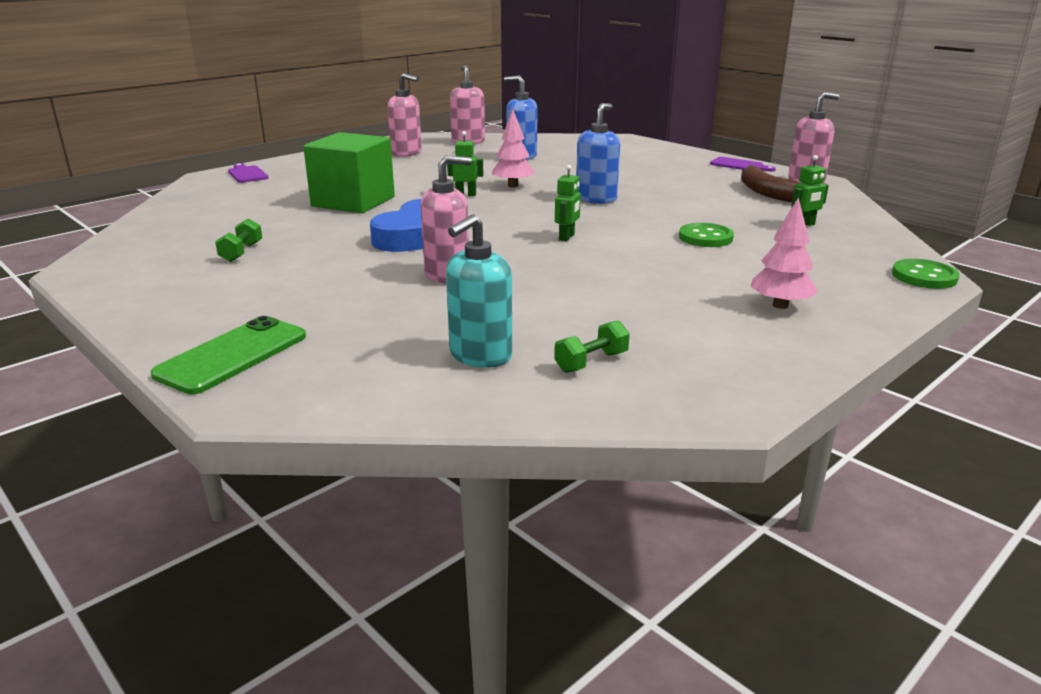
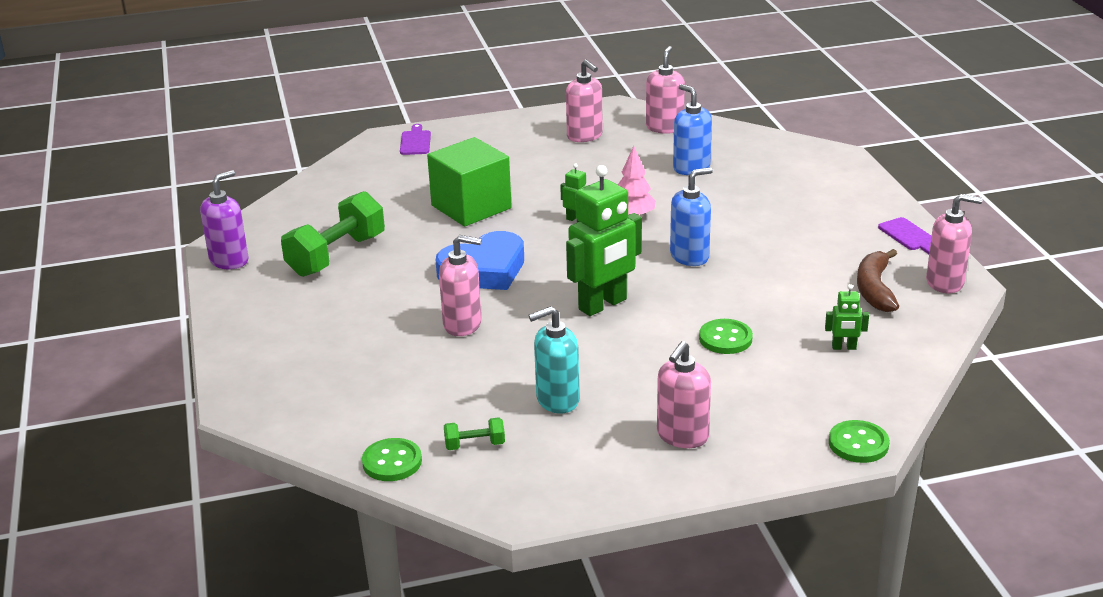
camera: 30 degrees right, 5 degrees up
(105, 278) = (229, 260): none -> purple soap dispenser
(232, 355) = (259, 365): green phone -> none
(241, 252) = (336, 255): green dumbbell -> green dumbbell, size x2.20
(480, 355) = (408, 415): turquoise soap dispenser -> turquoise soap dispenser (557, 400)
(516, 403) = (392, 462): none -> green button
(567, 237) = (603, 305): green robot -> green robot, size x2.22
(780, 305) = (682, 436): pink tree -> pink soap dispenser

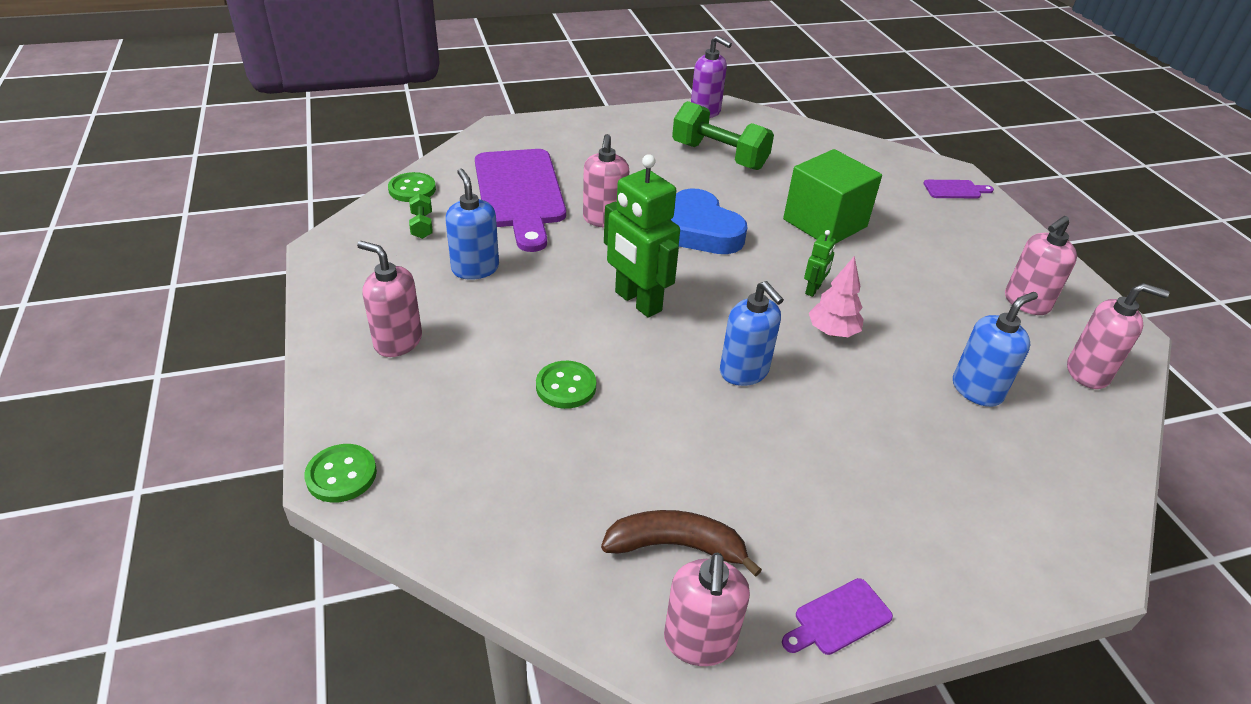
camera: 85 degrees right, 10 degrees up
(406, 381) = (520, 193): none -> purple cutting board
(557, 400) = (475, 268): turquoise soap dispenser -> blue soap dispenser
(844, 347) = (536, 490): green robot -> none

